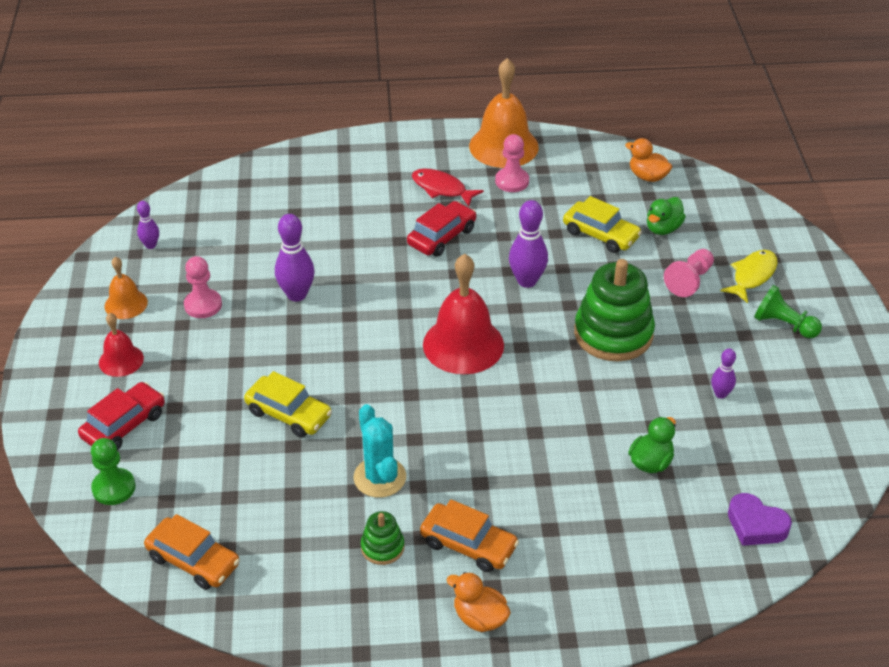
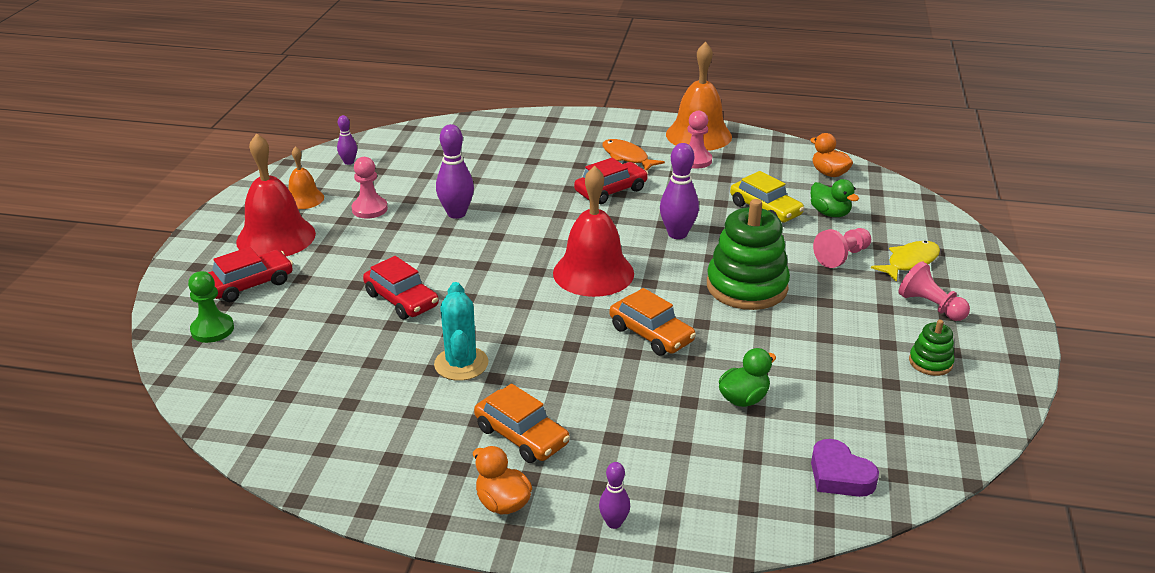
camera: 15 degrees right, 10 degrees down
(121, 360) = (276, 237): red bell -> red bell, size x1.85
(193, 560) = (249, 399): orange car -> orange car (651, 334)
(289, 414) = (402, 300): yellow car -> red car
(382, 547) = (434, 422): green stacking toy -> green stacking toy (930, 362)
(442, 188) = (627, 157): red fish -> orange fish
(663, 228) = (830, 213): green duck -> green duck turned 90 degrees counterclockwise
(720, 394) = (841, 353): purple bowling pin -> purple bowling pin (614, 523)
(783, 325) = (930, 306): green pawn -> pink pawn

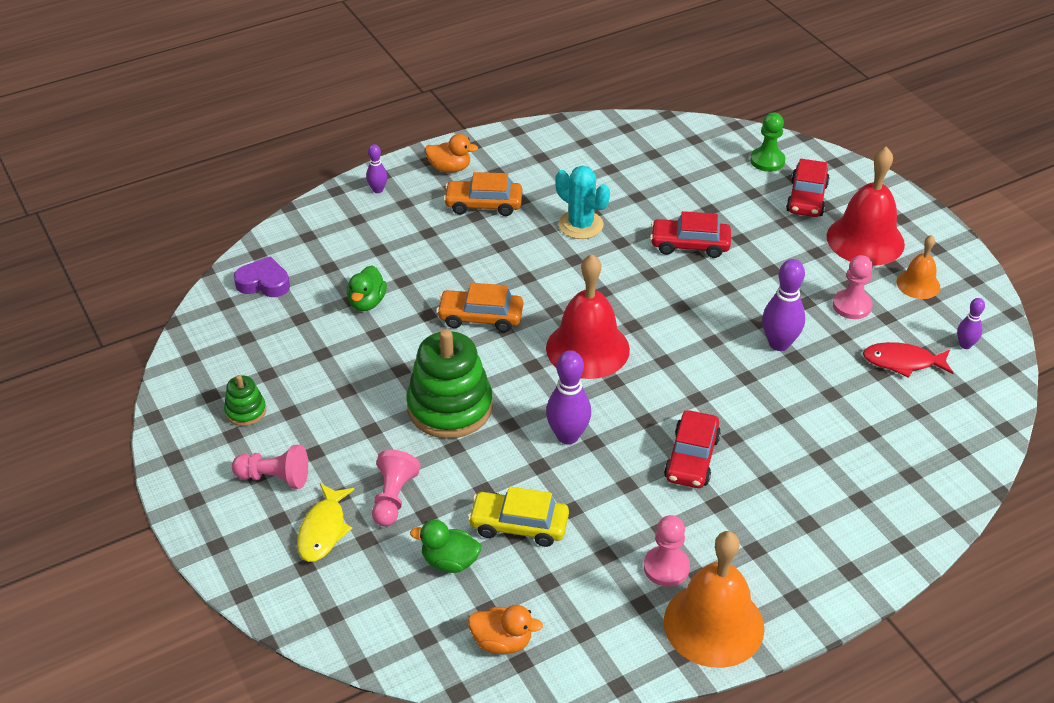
camera: 140 degrees right, 10 degrees up
(401, 172) = (902, 362): none -> red fish
(627, 157) = (740, 524): orange fish -> none

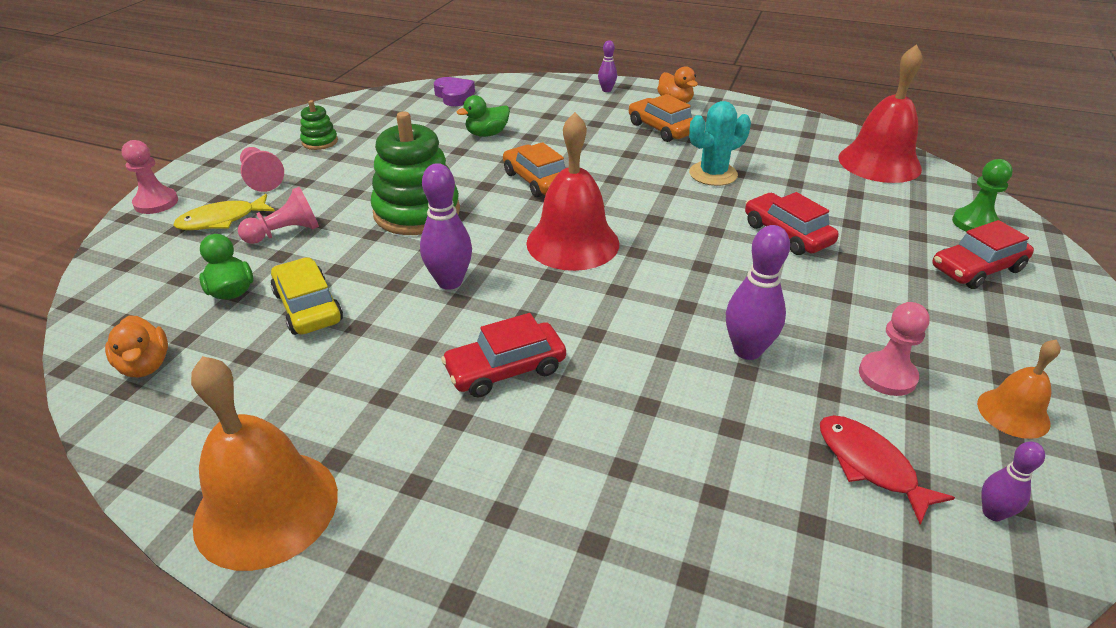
camera: 50 degrees right, 5 degrees down
(581, 225) = (713, 174): turquoise cactus -> turquoise cactus turned 60 degrees clockwise
(666, 567) = (328, 426): pink pawn -> pink pawn (156, 203)
(865, 240) = (999, 336): red bell -> red bell (879, 163)

